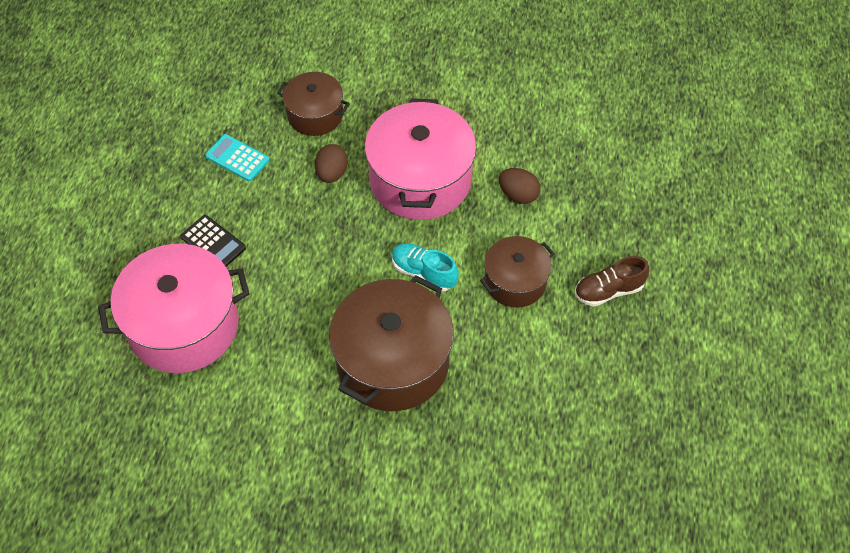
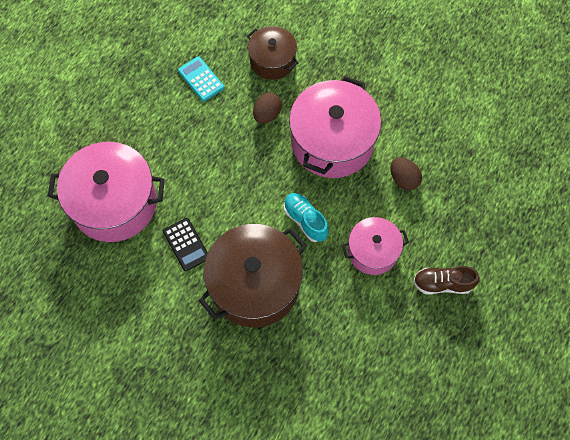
camera: 20 degrees right, 10 degrees up
(213, 243) = (158, 143): black calculator -> black calculator (186, 244)
(515, 282) = (372, 251): brown pot -> pink pot

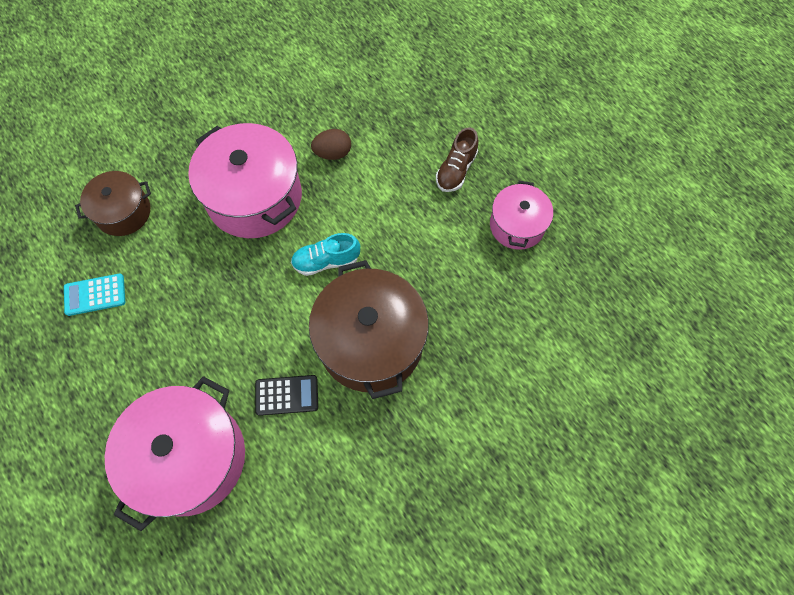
camera: 65 degrees left, 0 degrees up
(267, 114) = (183, 245): brown egg -> none
(372, 251) = (393, 214): pink pot -> pink pot (517, 225)

